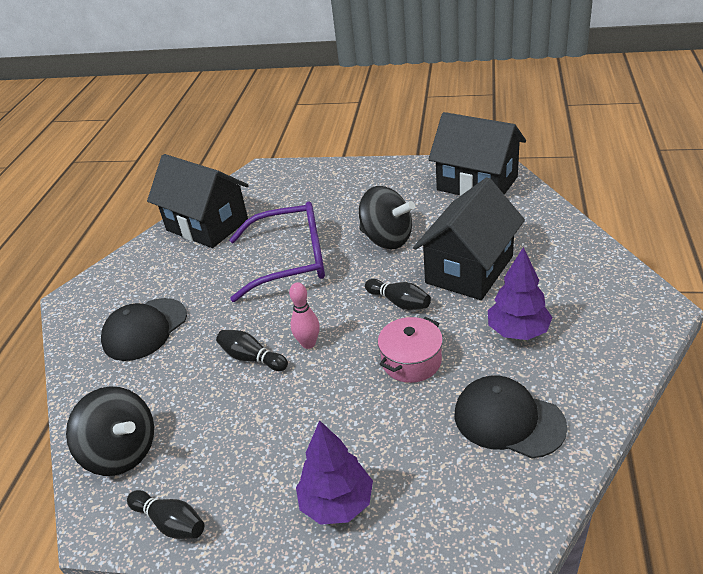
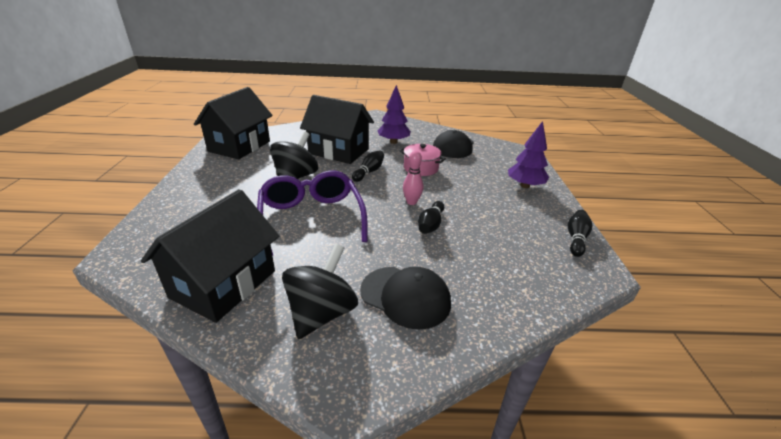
camera: 105 degrees left, 5 degrees down
(122, 452) = (543, 275): black spinning top -> black spinning top (322, 313)

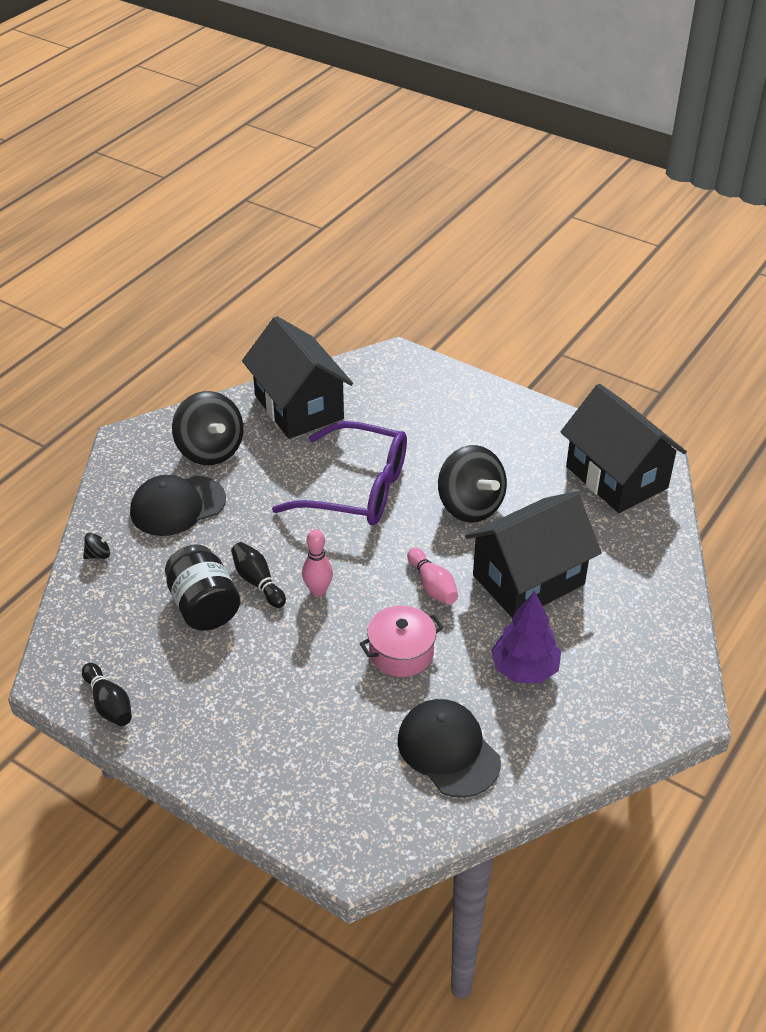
camera: 125 degrees right, 10 degrees up
(369, 172) = (432, 585): black bowling pin -> pink bowling pin
(473, 236) = (204, 606): none -> black jar
(499, 314) = (99, 555): none -> black spinning top
(525, 186) = (251, 752): purple tree -> none

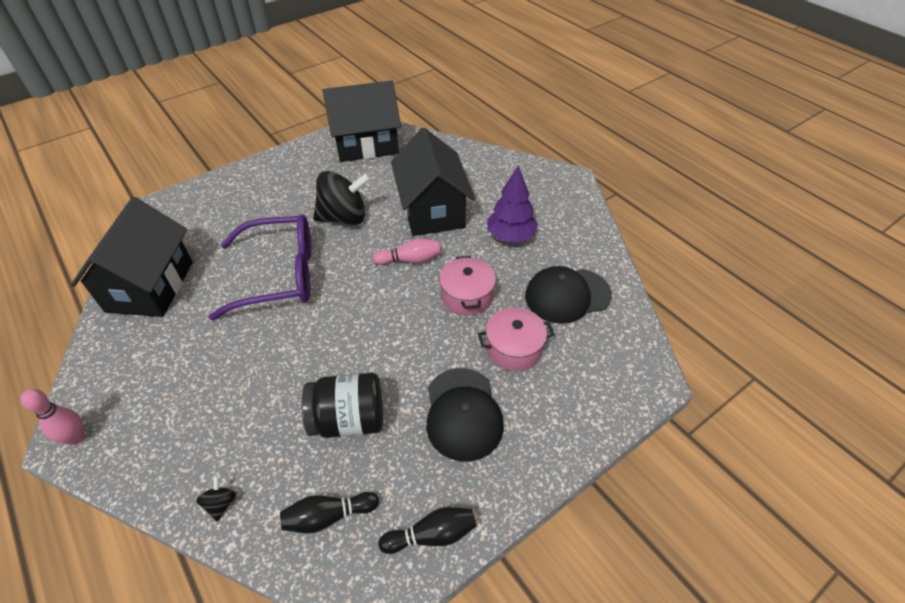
camera: 70 degrees left, 5 degrees up
(177, 506) = (203, 412): black cap -> black cap (463, 413)
(210, 450) = (149, 366): black spinning top -> none
(258, 582) = (342, 370): black bowling pin -> black bowling pin (328, 516)
(299, 407) = (150, 286): black house -> black house turned 75 degrees counterclockwise
(318, 590) = (376, 330): pink bowling pin -> pink bowling pin (76, 437)
(342, 715) = (514, 348): none -> pink pot
(357, 489) = (280, 275): purple glasses -> purple glasses turned 45 degrees clockwise

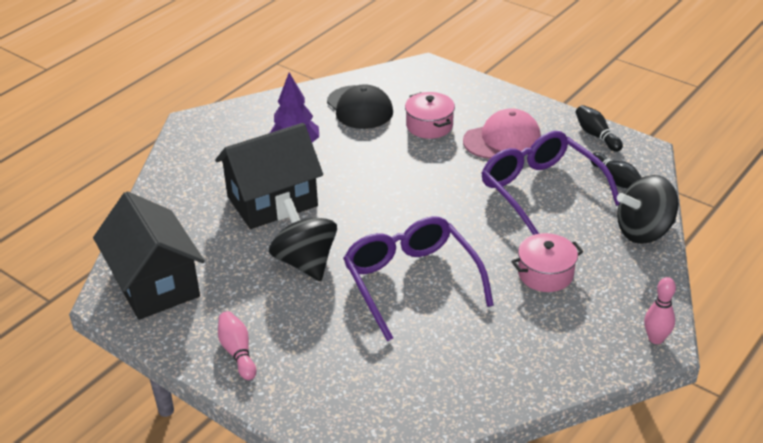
camera: 105 degrees left, 10 degrees down
(150, 286) = (474, 377): black house -> none
(221, 504) = (644, 231): black spinning top -> black spinning top, size x2.48
(348, 419) = (541, 191): black jar -> purple glasses
(410, 260) = (353, 200): pink bowling pin -> pink bowling pin (237, 352)
(463, 413) = (502, 139): black cap -> pink cap
(467, 296) = (384, 158): pink pot -> pink pot (545, 274)

